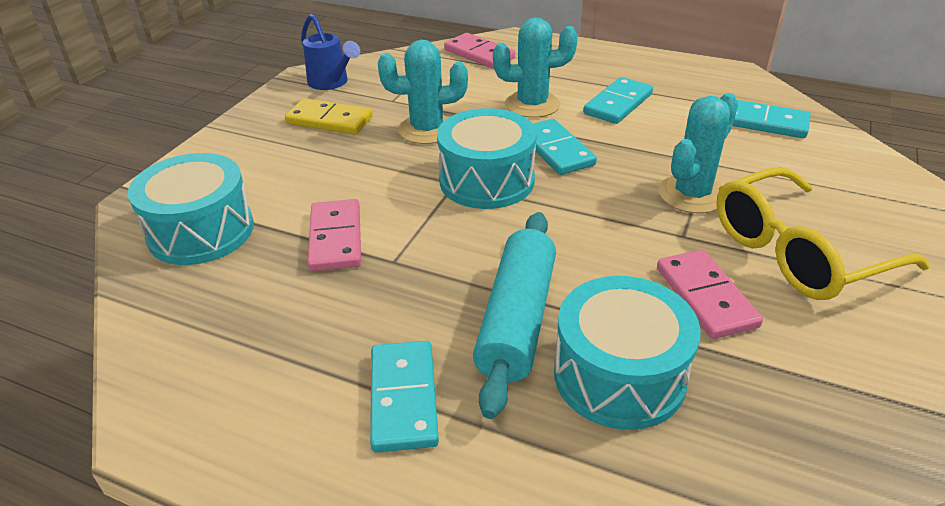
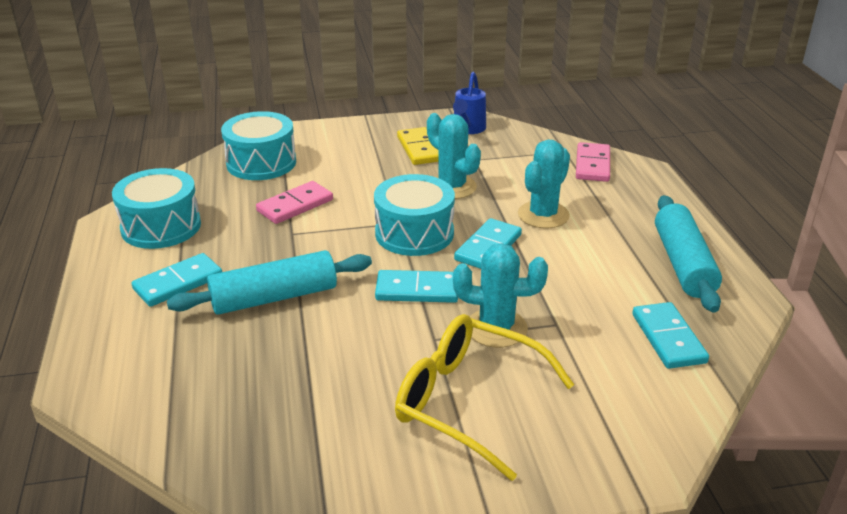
camera: 55 degrees right, 5 degrees down
(532, 104) = (543, 215): turquoise cactus -> turquoise cactus turned 75 degrees clockwise
(618, 104) = (598, 253): turquoise domino -> turquoise domino (417, 290)
(619, 375) = (253, 353): turquoise drum -> turquoise drum (161, 226)
(667, 77) = (683, 264): none -> turquoise rolling pin
(706, 297) = (366, 369): pink domino -> none

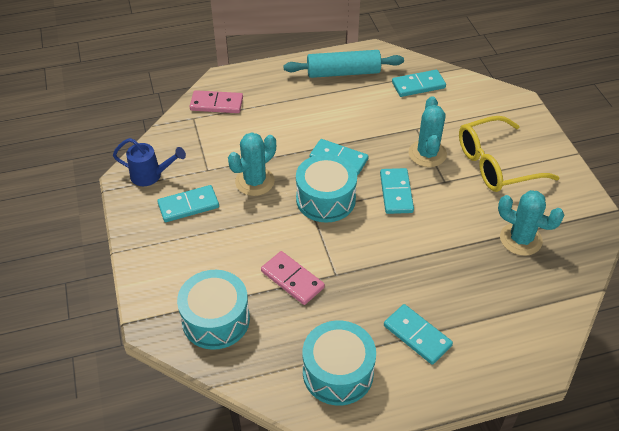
camera: 95 degrees left, 15 degrees up
(274, 297) = (421, 270): turquoise rolling pin -> none
(420, 149) = (188, 205): yellow domino -> turquoise domino
(467, 402) = (495, 164): yellow glasses -> yellow glasses turned 45 degrees clockwise
(543, 215) = (292, 131): turquoise cactus -> turquoise cactus (520, 239)

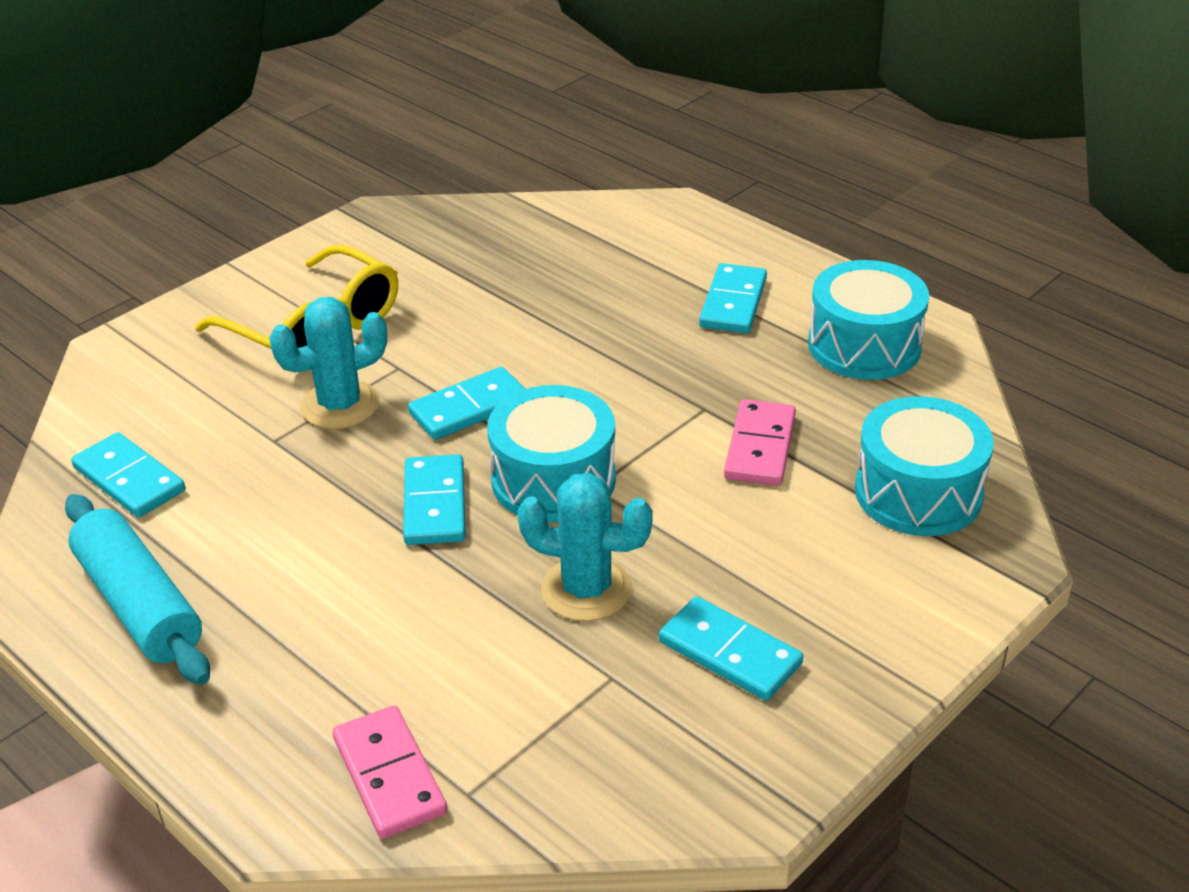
camera: 120 degrees left, 10 degrees down
(151, 176) = (706, 761): blue watering can -> none
(520, 239) = (470, 268): turquoise cactus -> none

